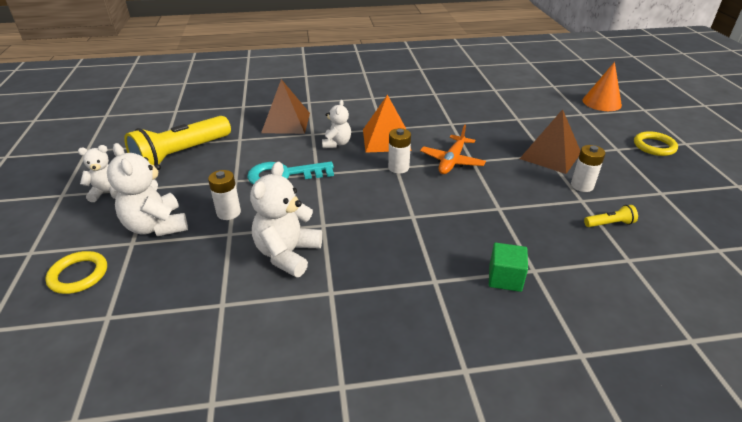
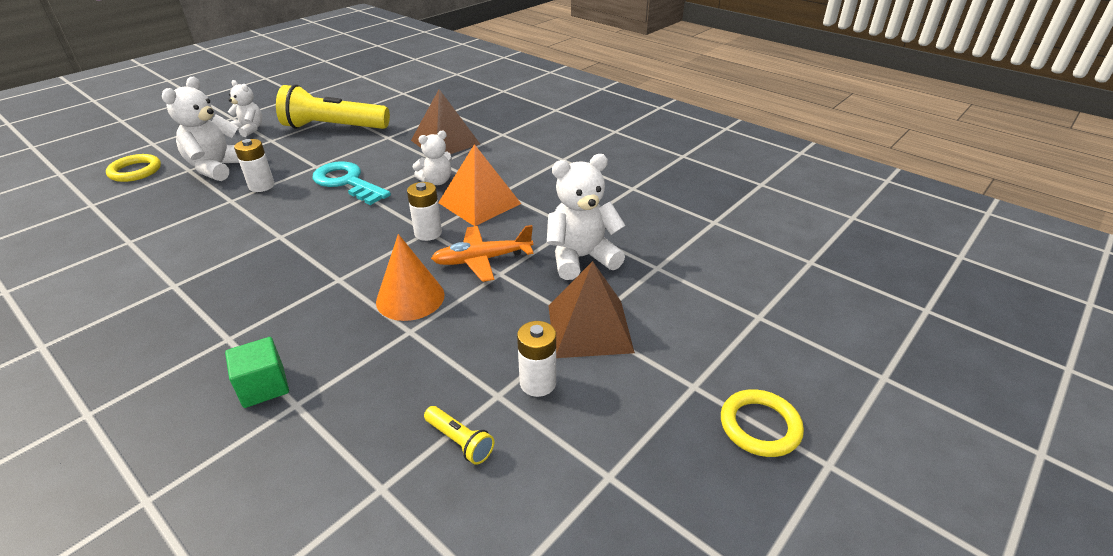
camera: 50 degrees right, 0 degrees up
(287, 254) = (219, 239): white teddy bear -> white teddy bear (581, 258)
(601, 102) = (831, 324): orange cone -> orange cone (410, 298)

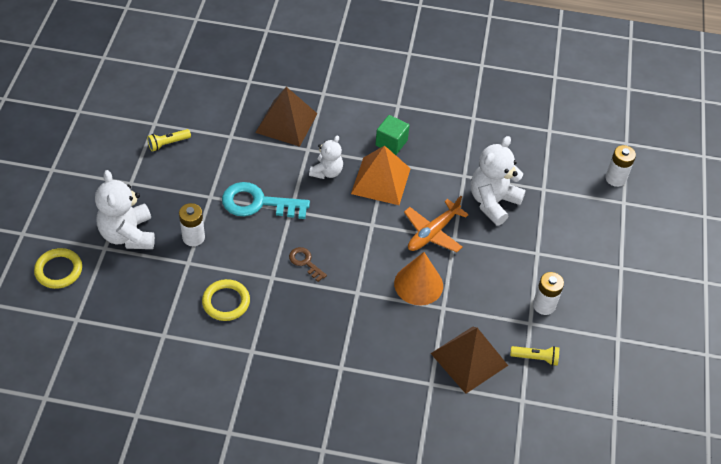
camera: 35 degrees left, 15 degrees up
(249, 129) = (92, 178): white teddy bear -> none
(264, 386) = (401, 383): green cube -> green cube (391, 143)
(325, 236) = (305, 262): none -> brown key
(334, 127) = (168, 143): yellow flashlight -> yellow flashlight, size x0.41
(428, 233) = (374, 226): white battery -> white battery (615, 178)
(589, 328) = (541, 255): brown pyramid -> brown pyramid (469, 359)
(760, 426) = (665, 276): yellow ring -> yellow ring (226, 302)

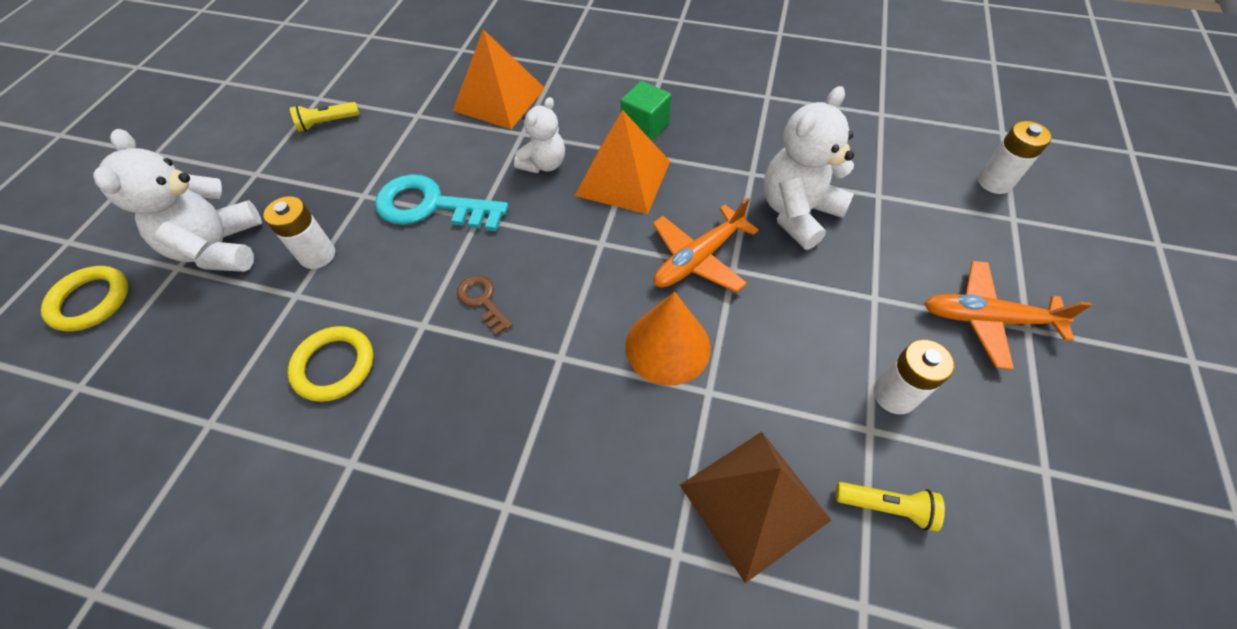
camera: 10 degrees right, 5 degrees up
(286, 123) = (499, 99): brown pyramid -> orange pyramid
(599, 263) = (987, 319): none -> orange plane

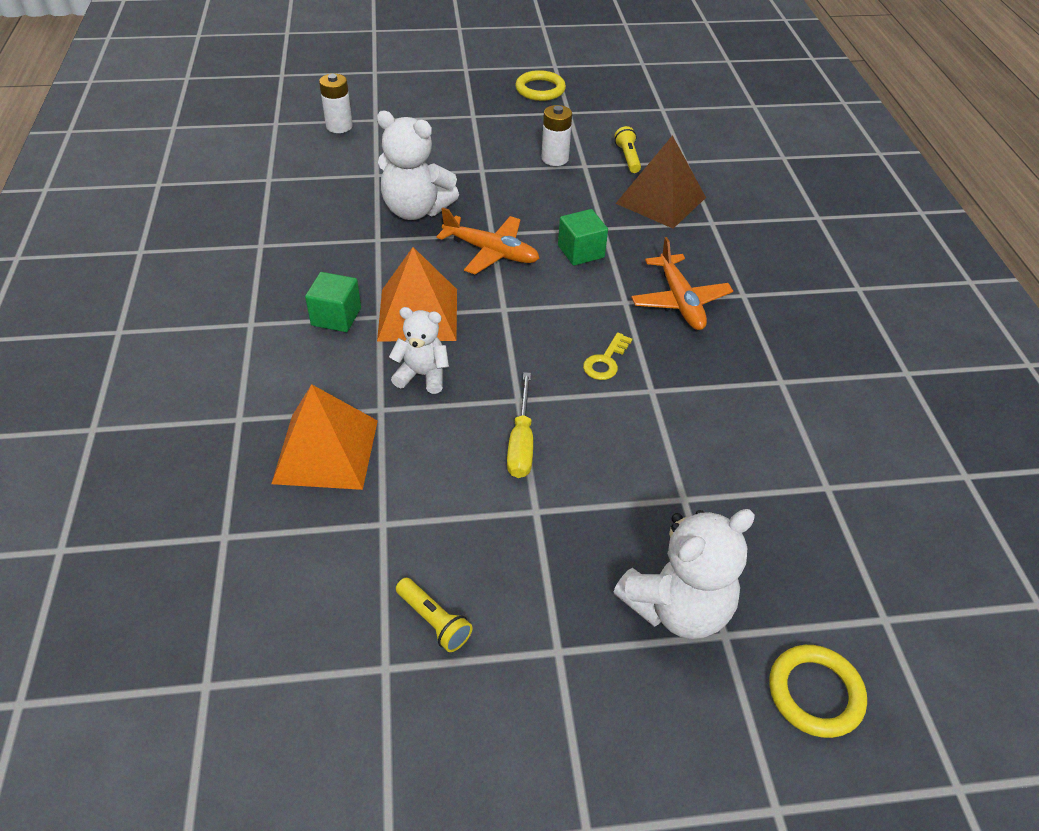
camera: 115 degrees left, 10 degrees down
(317, 255) = (632, 507): white battery -> none
(334, 366) = (724, 430): yellow ring -> yellow ring (540, 89)
(431, 206) = (521, 442): turquoise key -> yellow screwdriver
(482, 301) = (605, 361): brown key -> yellow key
(667, 346) = (581, 252): orange cone -> green cube
(987, 319) = (475, 129): orange plane -> orange plane (680, 301)

